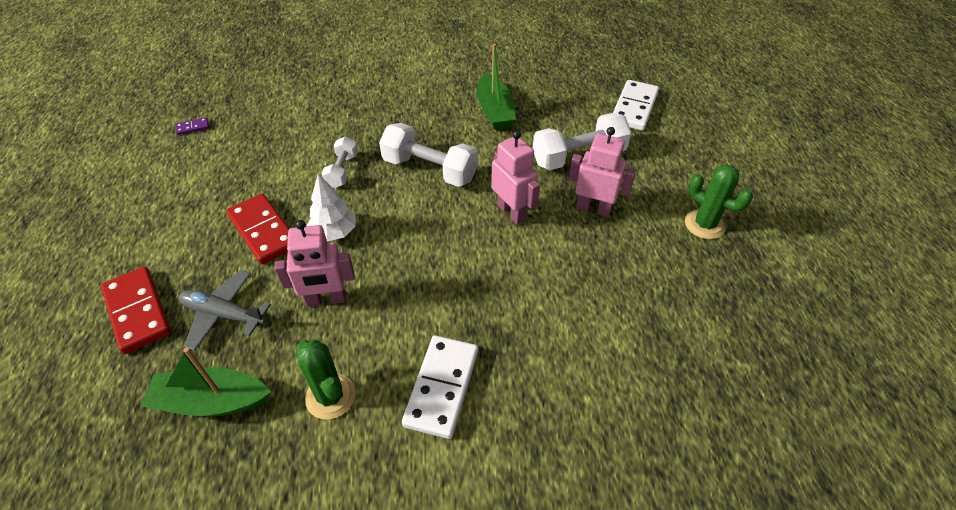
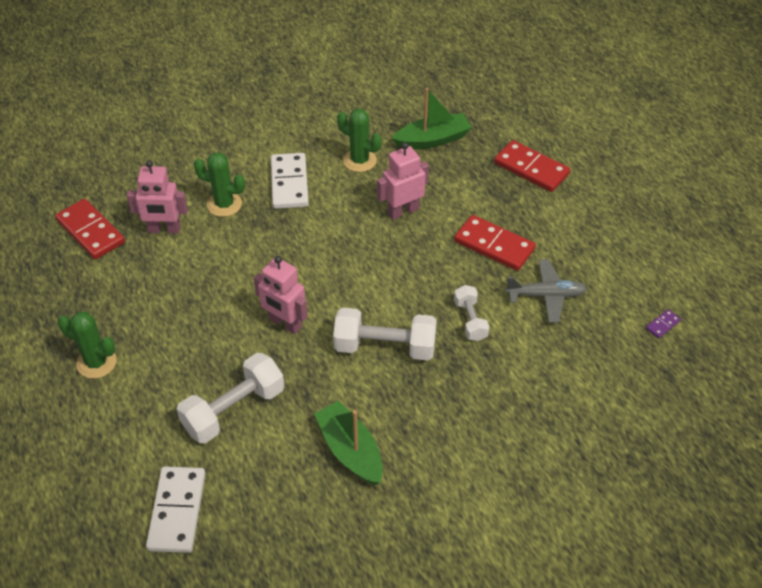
camera: 160 degrees right, 0 degrees up
(224, 314) = (469, 183): grey plane -> grey plane (546, 295)
(334, 232) = (433, 261): white tree -> none
(539, 379) = (224, 204): none -> green cactus
(593, 208) = (207, 350): pink robot -> pink robot (164, 229)
(726, 391) = (91, 231): none -> red domino

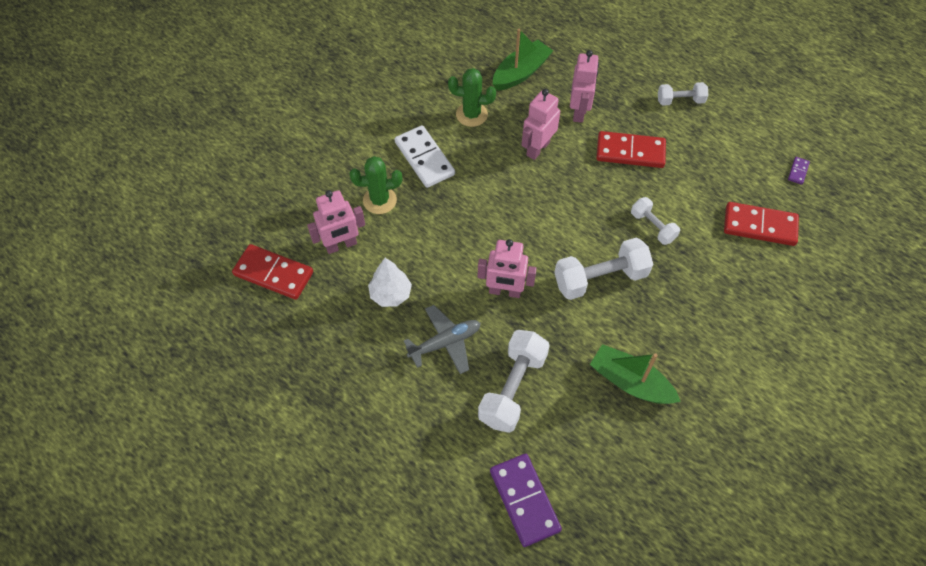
camera: 25 degrees left, 10 degrees up
(96, 363) = (364, 397): green cactus -> none
(177, 511) = (524, 500): white domino -> purple domino
(179, 286) = (390, 294): none -> white tree
(467, 192) = (579, 111): none -> pink robot
(531, 169) = (617, 71): red domino -> red domino (759, 226)
(546, 295) = (697, 181): grey plane -> grey plane (445, 343)
(579, 216) = (680, 101): none -> white dumbbell

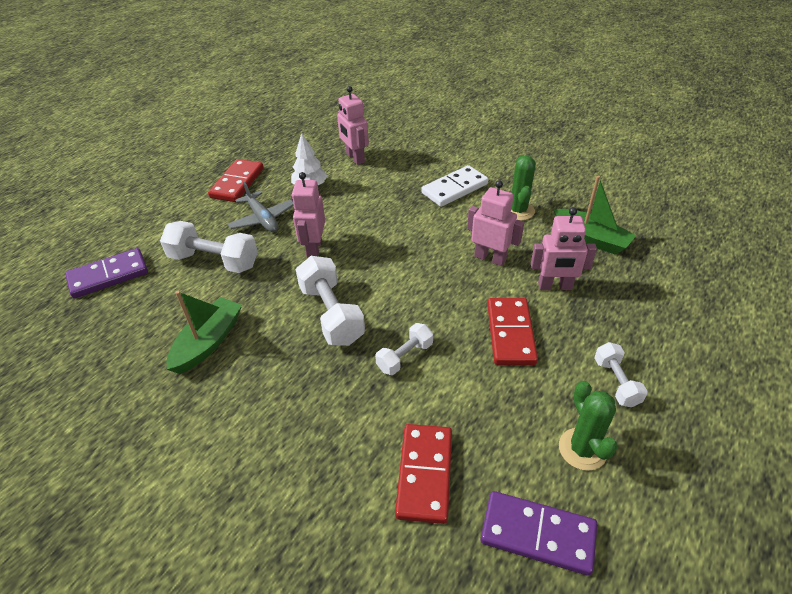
camera: 85 degrees right, 15 degrees down
(273, 273) = (327, 133): red domino -> red domino (237, 183)
(379, 200) = (403, 170): green cactus -> green cactus (582, 449)
(798, 171) = (537, 534): purple domino -> purple domino, size x2.27

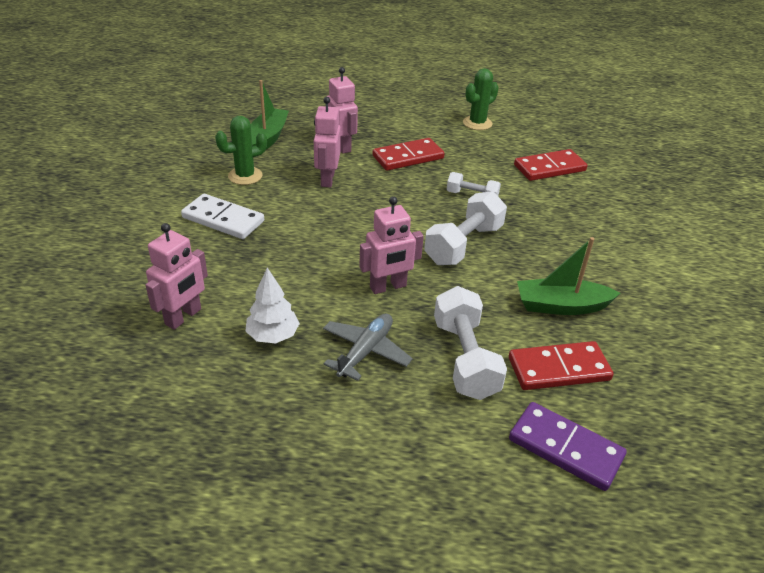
camera: 120 degrees left, 5 degrees down
(237, 183) = (301, 419): red domino -> red domino (558, 369)
(537, 534) = (541, 130): purple domino -> none
(616, 382) = (417, 117): white dumbbell -> none

